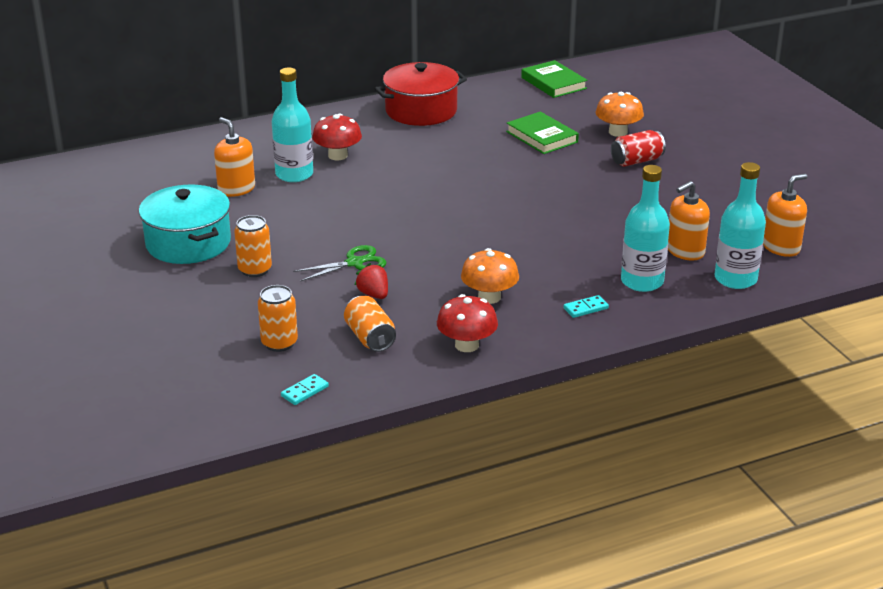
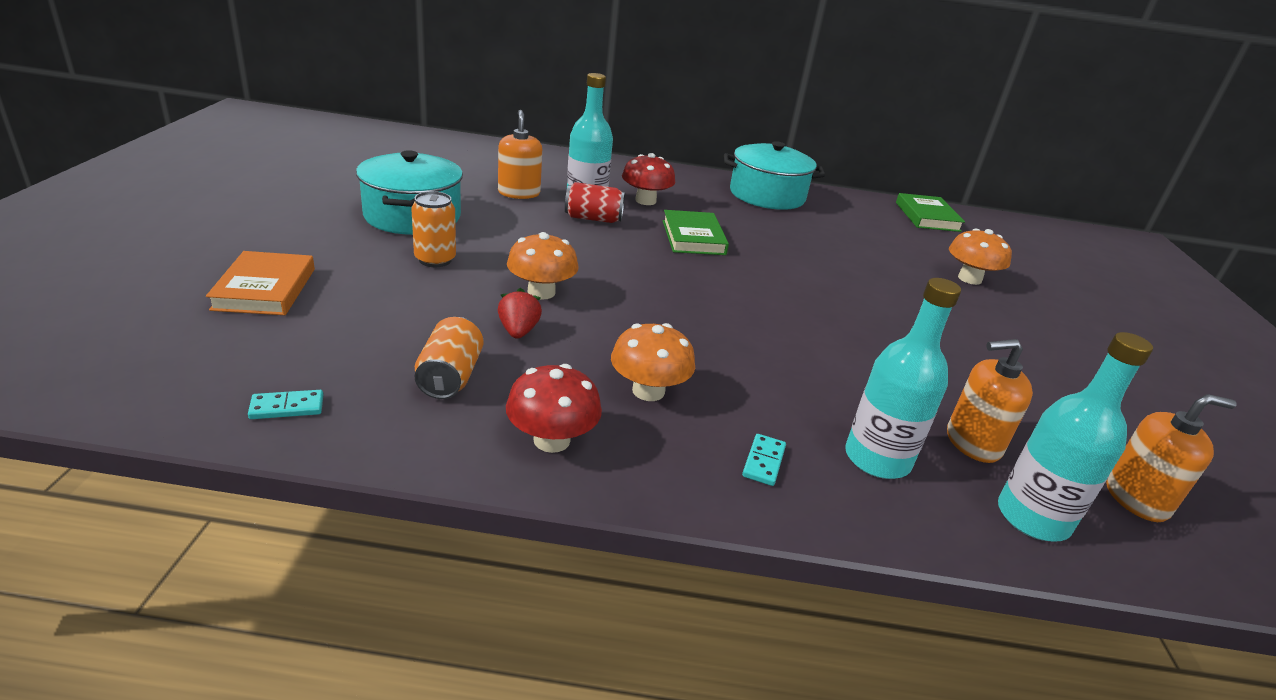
camera: 25 degrees right, 0 degrees up
(177, 337) = (265, 289): none -> orange book
(279, 343) = (348, 338): orange can -> none
(355, 263) = (541, 292): green scissors -> orange mushroom
(421, 111) = (767, 195): red pot -> turquoise pot
(542, 137) = (874, 254): green book -> green book (693, 237)
(585, 308) = (763, 462): turquoise domino -> turquoise domino turned 75 degrees counterclockwise
(636, 161) = (973, 313): red can -> red can (593, 219)

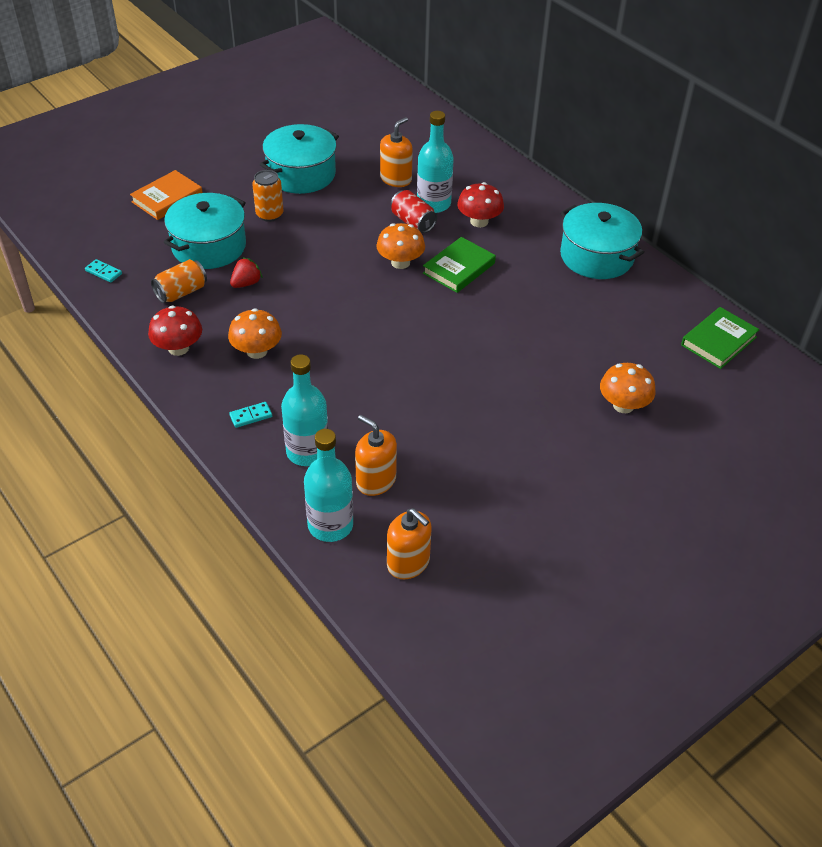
camera: 50 degrees right, 15 degrees up
(408, 315) = (209, 246): none -> turquoise pot
(541, 292) = (294, 264): orange mushroom -> orange mushroom (400, 262)

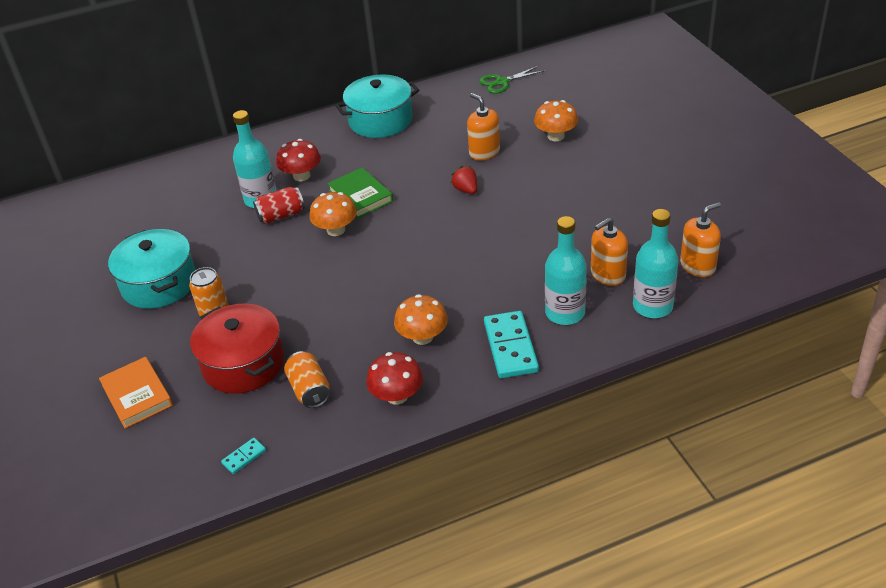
camera: 70 degrees left, 5 degrees down
(209, 246) = (243, 364): turquoise pot -> red pot
(246, 283) = (318, 338): red strawberry -> red strawberry (466, 190)
(251, 416) = (510, 347): turquoise domino -> turquoise domino, size x2.11
(396, 179) = (208, 219): orange soap dispenser -> orange soap dispenser (484, 152)
(718, 341) = (502, 82): green book -> green scissors

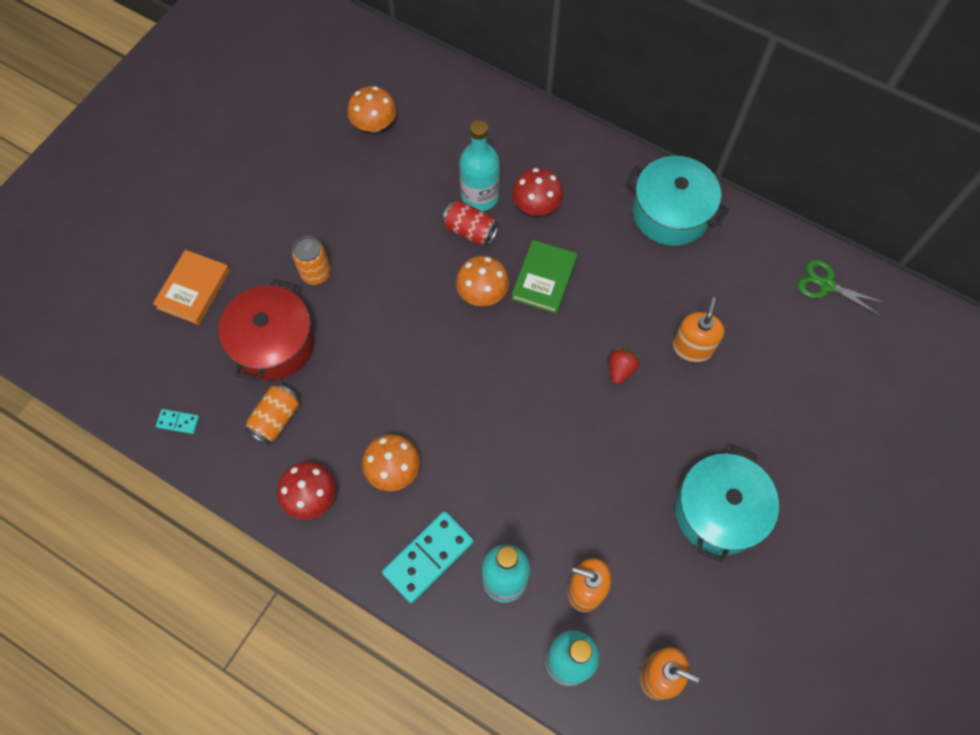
camera: 50 degrees right, 25 degrees up
(159, 283) = (322, 201): turquoise pot -> turquoise pot (718, 511)
(555, 136) = (772, 401): orange mushroom -> orange mushroom (374, 124)

